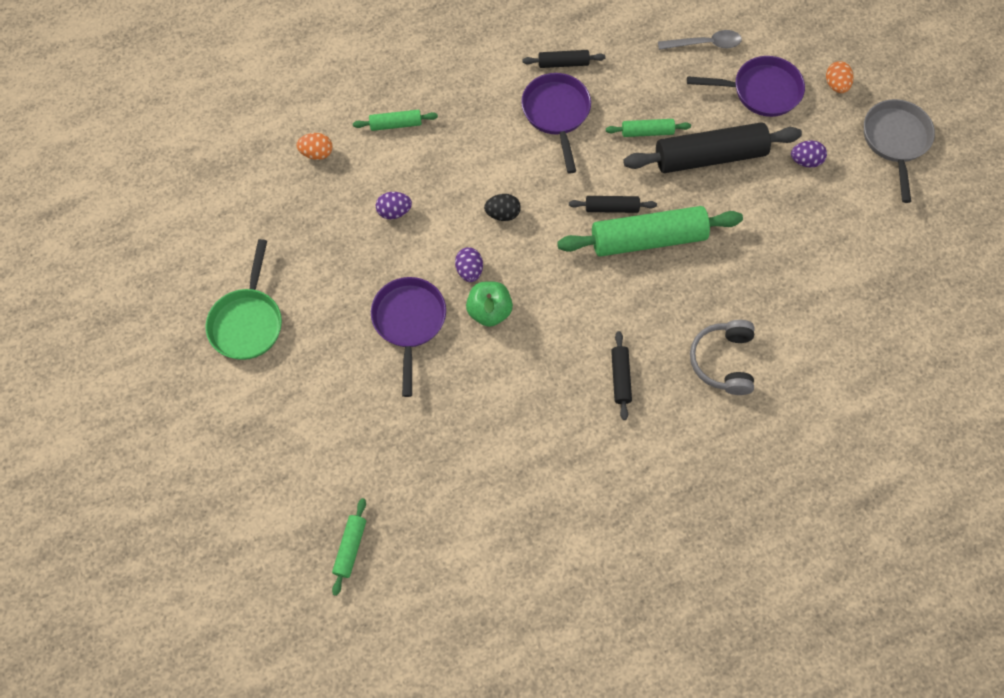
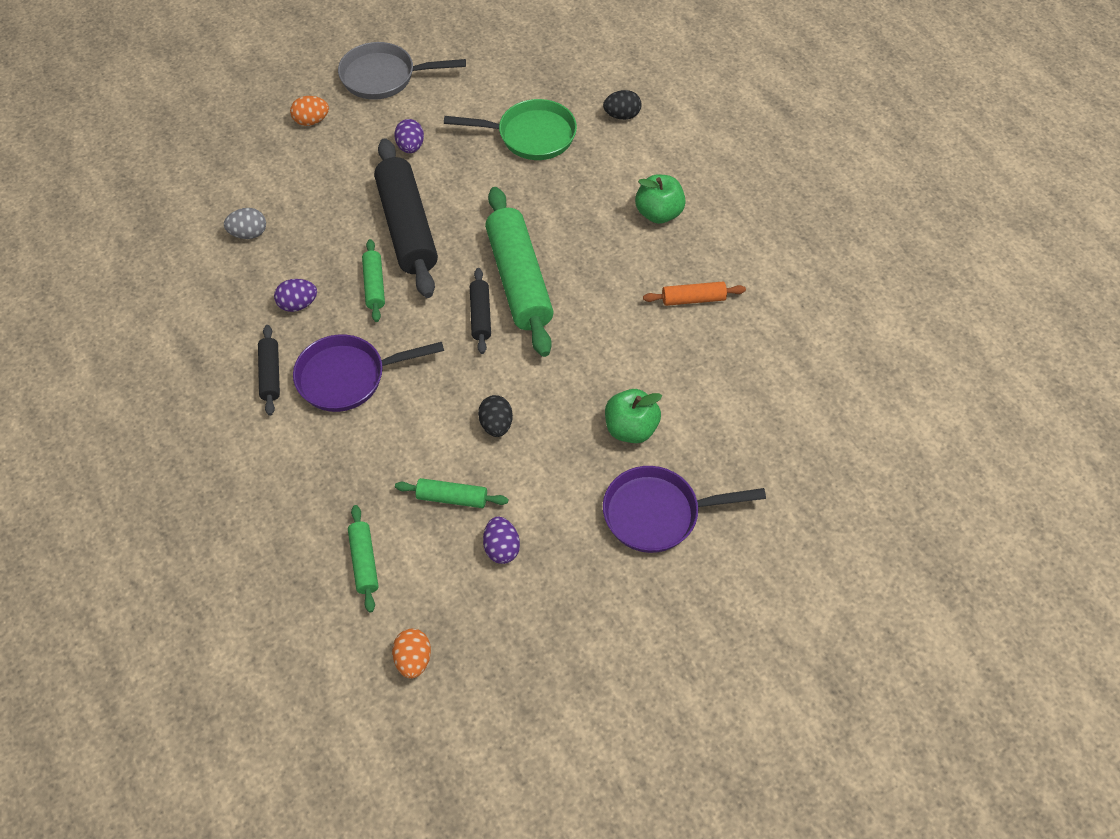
camera: 95 degrees left, 10 degrees down
(247, 322) = (686, 712): green pan -> green pan (531, 136)
(350, 548) = (953, 545): green rolling pin -> green rolling pin (452, 498)
(469, 270) = (579, 454): purple egg -> purple egg (298, 304)
(620, 378) = (693, 299): black rolling pin -> orange rolling pin
(705, 44) = (249, 233): grey spoon -> grey egg
(723, 361) = (659, 213): grey headphones -> green apple
(761, 91) = (318, 183): purple pan -> none
(851, 342) = (622, 115): none -> black egg

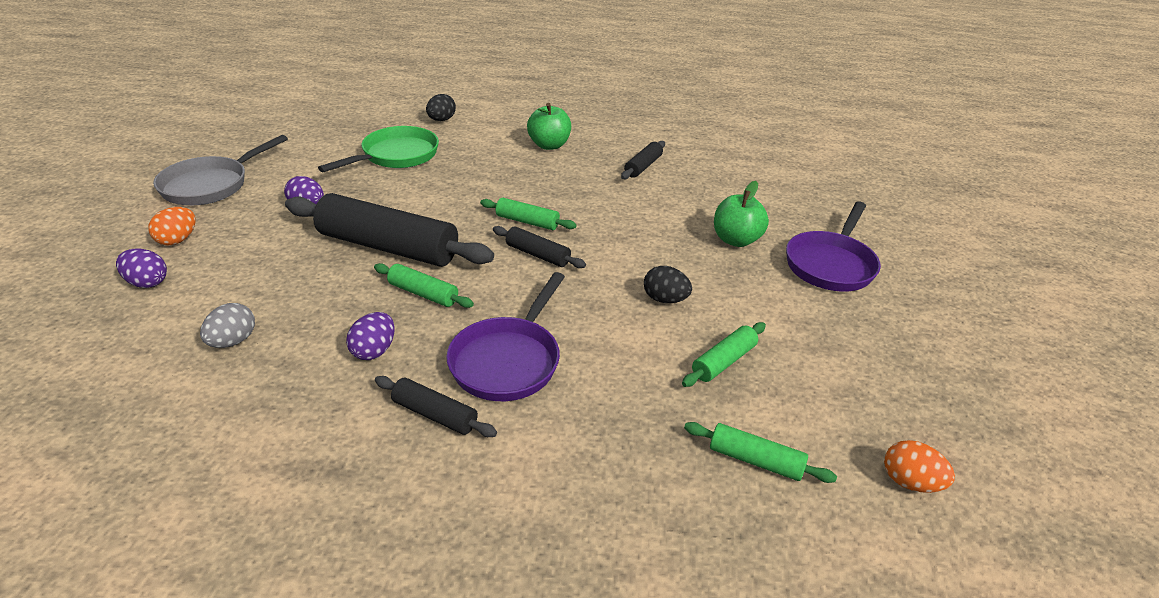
camera: 55 degrees left, 20 degrees down
(501, 548) = (806, 358): purple egg -> purple egg (147, 283)
(519, 280) = (527, 221): green rolling pin -> green rolling pin, size x0.48
(693, 299) = (643, 166): orange rolling pin -> black rolling pin

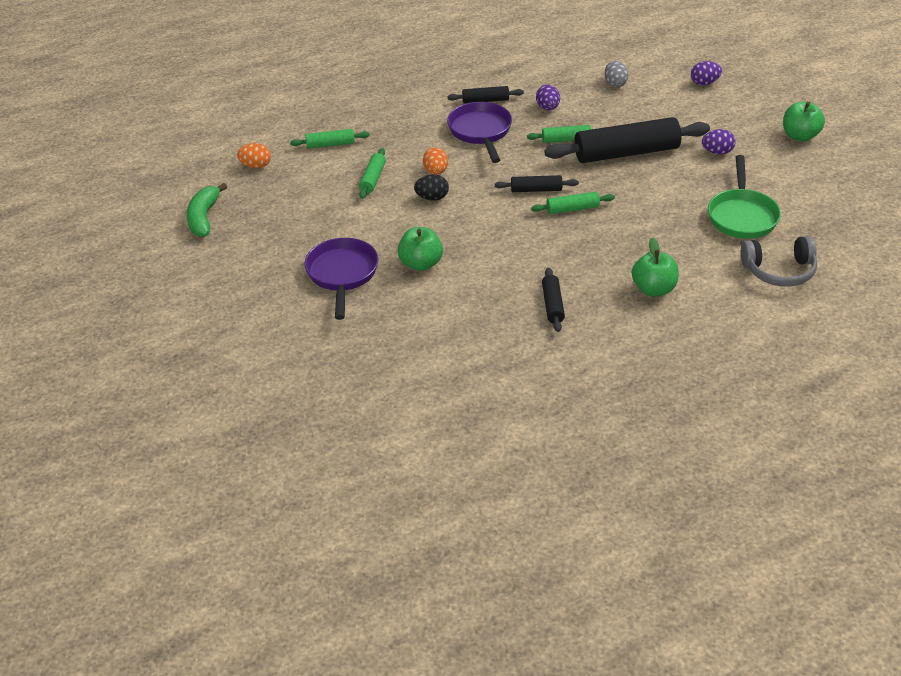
camera: 150 degrees right, 5 degrees up
(178, 240) = (739, 103): orange egg -> orange egg (436, 172)
(210, 185) = (800, 136): grey pan -> green apple
(441, 120) = (779, 271): black egg -> grey headphones
(1016, 419) = (204, 218): none -> green banana

